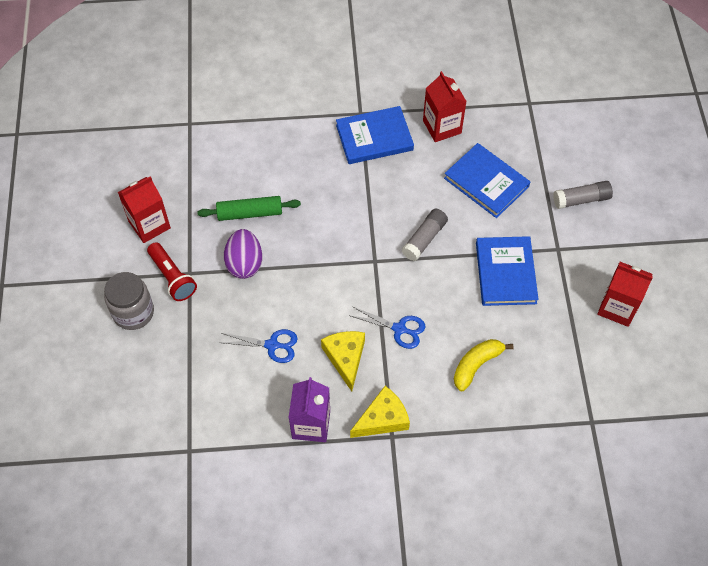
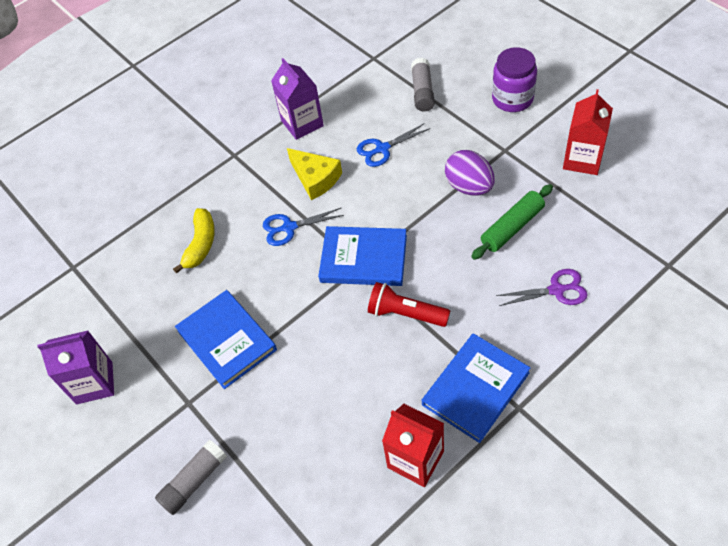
camera: 150 degrees right, 5 degrees down
(133, 312) = (512, 99): grey jar -> purple jar
(172, 277) = (513, 138): red flashlight -> red flashlight (405, 313)
(269, 156) = (556, 290): none -> purple scissors
(383, 419) = (250, 160): yellow cheese -> none
(424, 239) = (330, 318): grey glue stick -> grey glue stick (422, 91)
(486, 182) = (313, 425): blue book -> blue book (363, 259)
(617, 307) = (94, 383): red carton -> purple carton

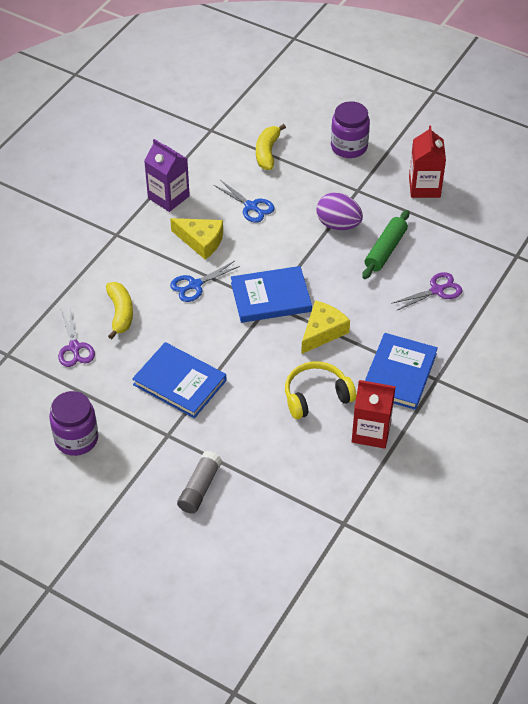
camera: 25 degrees left, 5 degrees down
(94, 383) = (76, 439): purple carton -> purple jar
(139, 274) = (74, 347): none -> purple scissors
(368, 394) = (316, 396): none -> yellow headphones
(382, 149) = (251, 206): blue scissors -> blue scissors turned 90 degrees counterclockwise
(405, 313) = (322, 331): red flashlight -> yellow cheese
(422, 91) = (267, 152): grey glue stick -> yellow banana

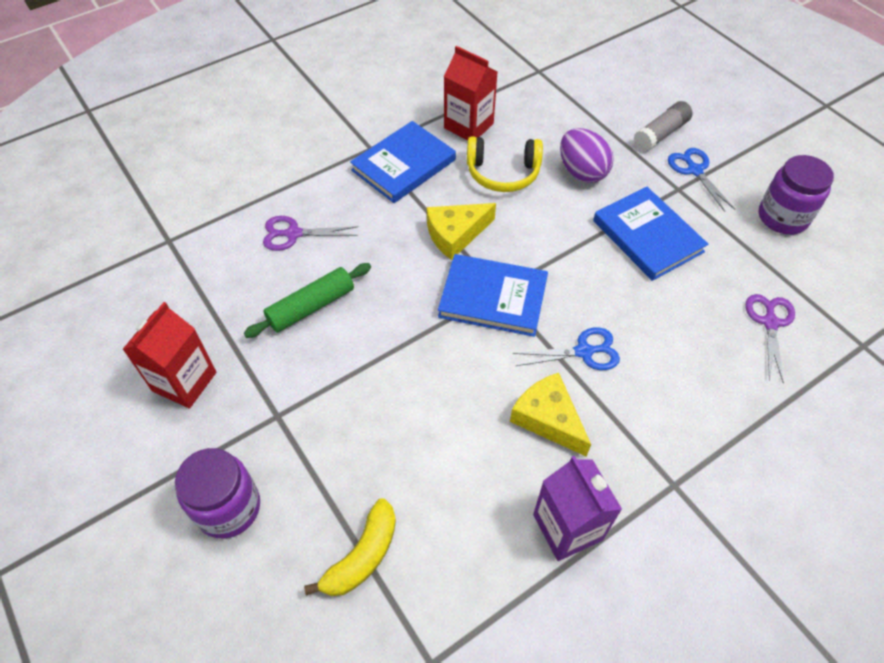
camera: 155 degrees left, 5 degrees up
(120, 313) = (698, 348): yellow banana -> none
(251, 206) = (447, 451): blue scissors -> blue scissors (694, 170)
(338, 224) = (343, 368): purple egg -> purple egg (582, 172)

